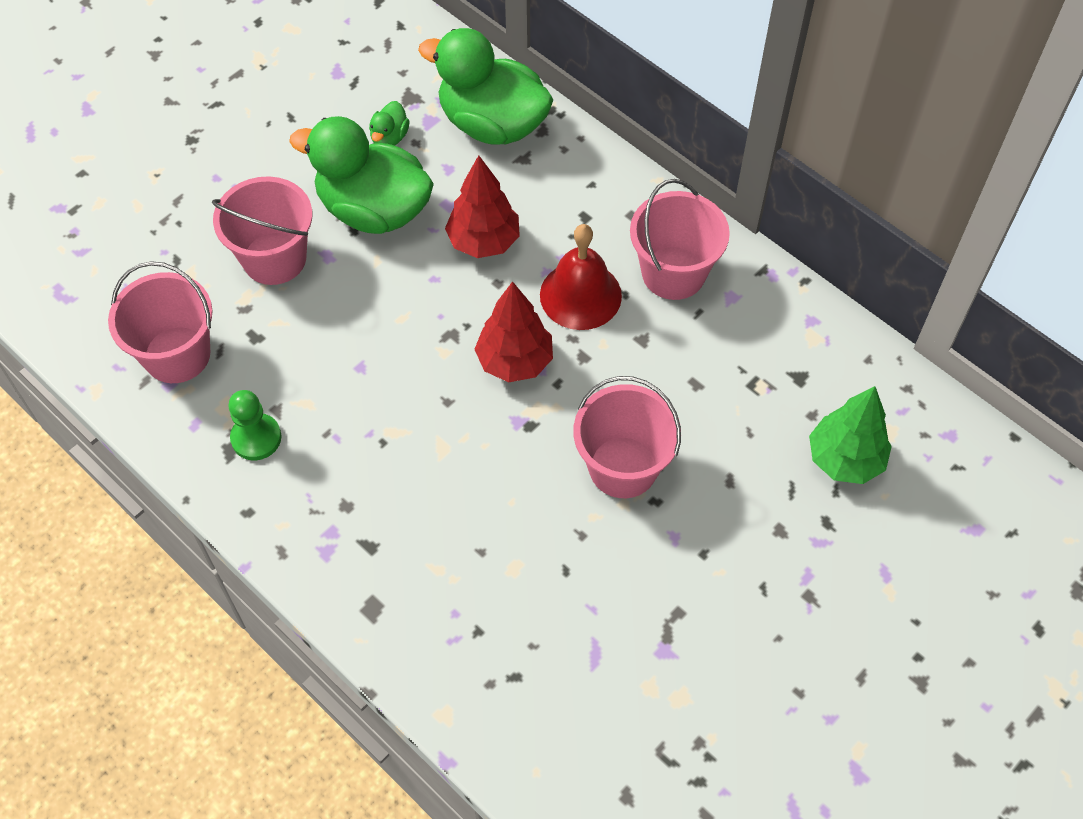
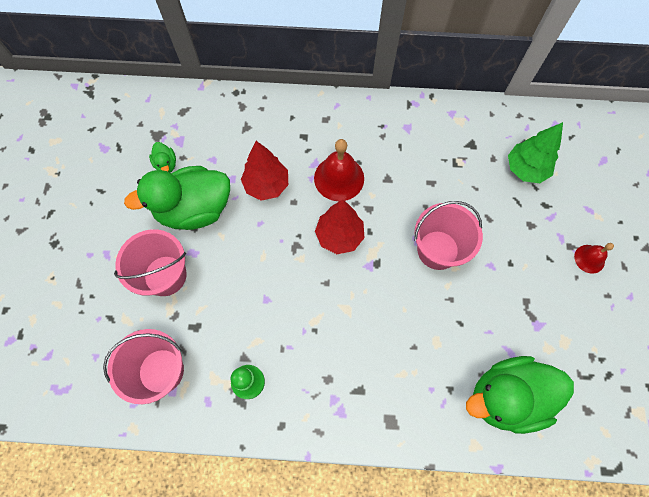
camera: 40 degrees left, 10 degrees up
(492, 124) = (213, 120): green duck -> green duck (507, 397)
(673, 273) = (371, 135): pink bucket -> none
(820, 630) = (589, 259): none -> red bell

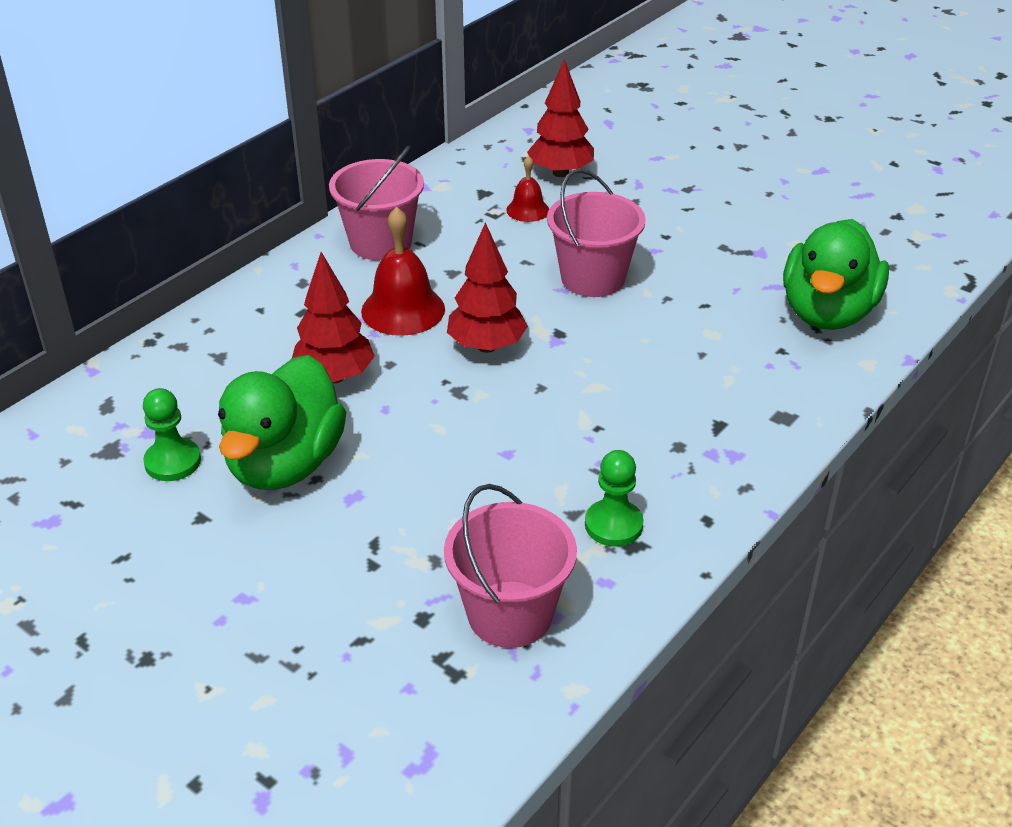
camera: 55 degrees left, 30 degrees down
(165, 275) = (358, 542): pink bucket -> pink bucket (380, 242)
(166, 164) = (173, 462): green duck -> green pawn
(525, 169) = (560, 173): green tree -> red tree
(589, 259) = (715, 184): red bell -> red bell (527, 210)

